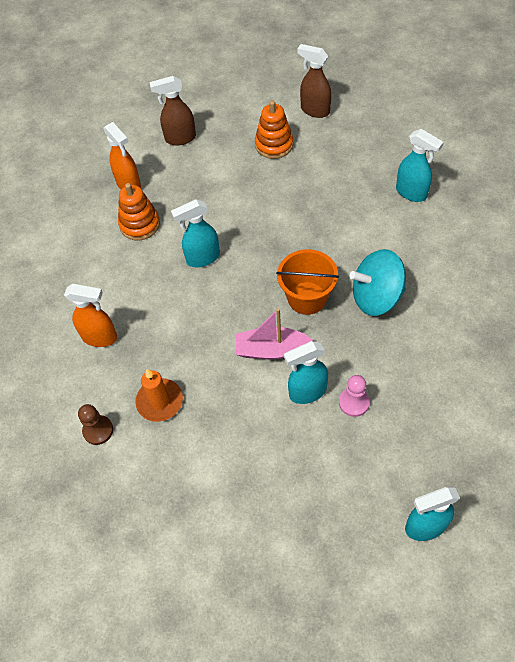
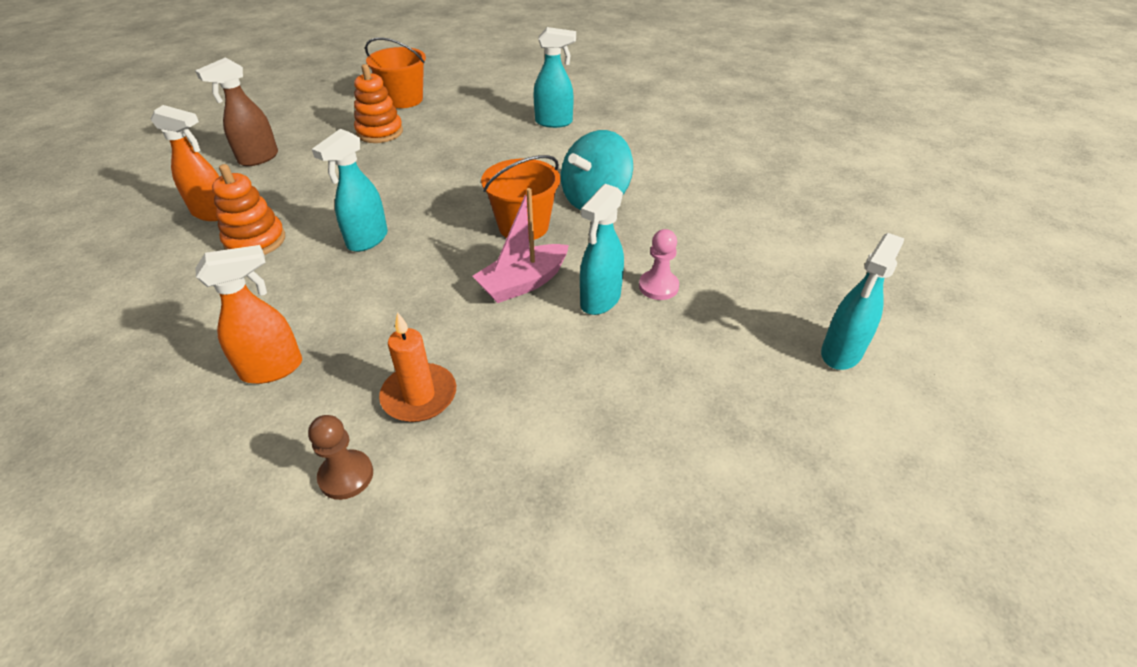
camera: 40 degrees left, 15 degrees down
(314, 110) = (403, 100): brown spray bottle -> orange bucket

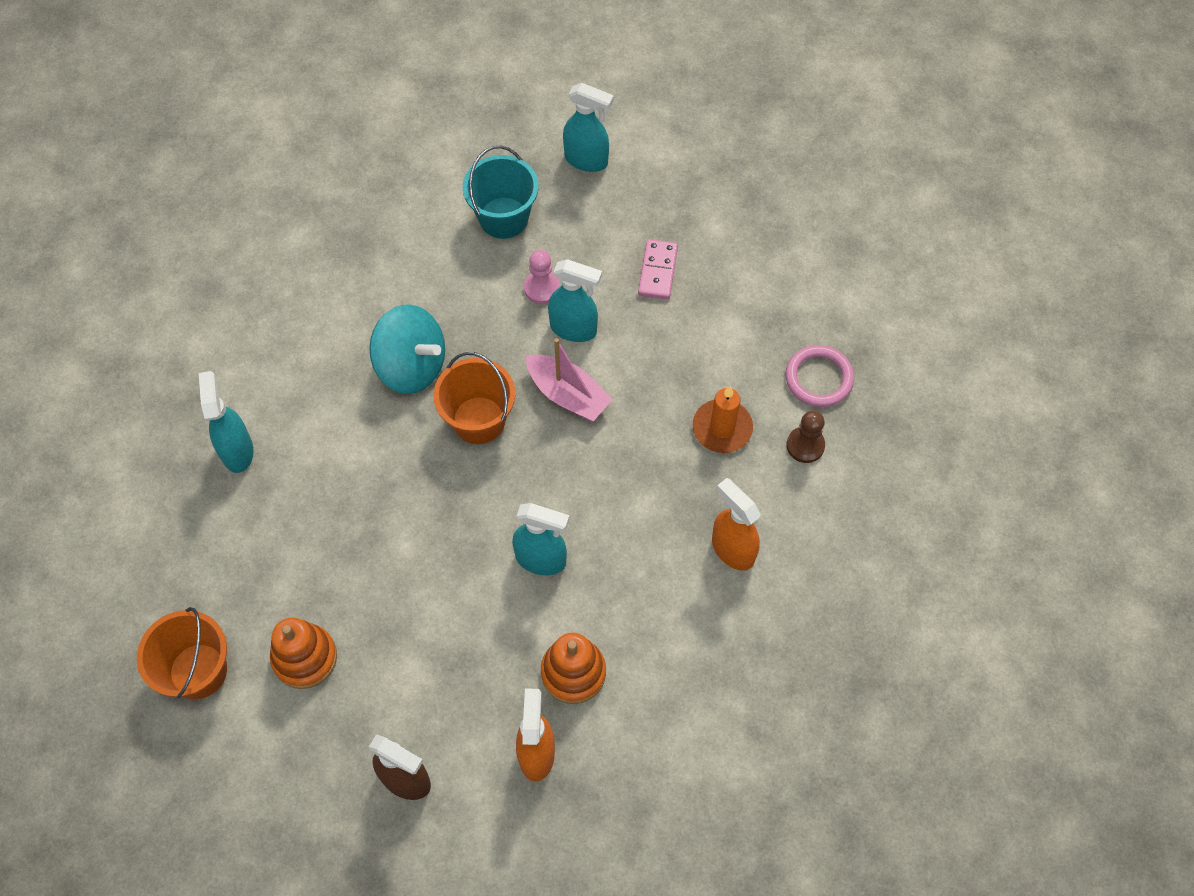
camera: 105 degrees left, 20 degrees up
(433, 524) = (818, 378): none -> pink ring
(660, 385) = (657, 271): none -> pink domino
(756, 274) = (503, 218): none -> turquoise bucket

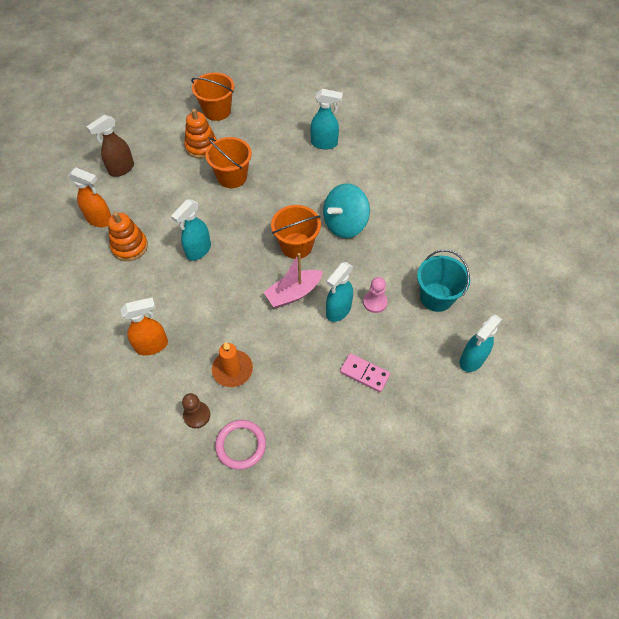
camera: 110 degrees right, 5 degrees down
(364, 573) = (232, 177): none -> orange bucket

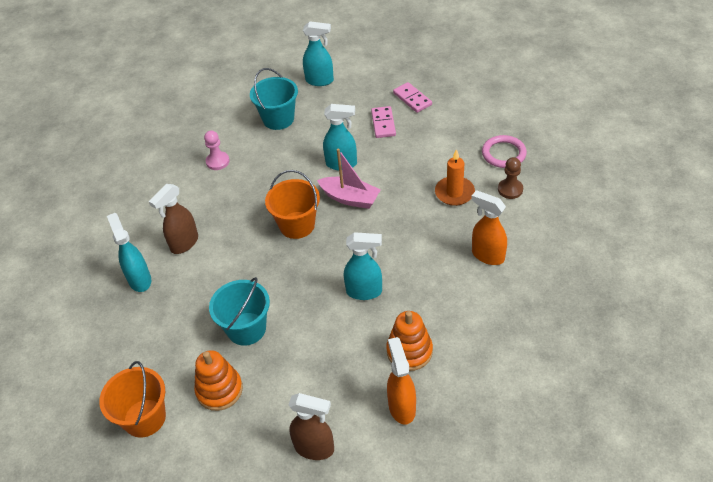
camera: 120 degrees left, 10 degrees down
(232, 177) = (246, 329): orange bucket -> turquoise bucket
(337, 177) = (184, 243): none -> brown spray bottle
(345, 224) = (244, 206): turquoise spinning top -> none
(375, 302) = (314, 148): pink pawn -> pink pawn (217, 161)
(381, 422) = (412, 99): none -> pink domino

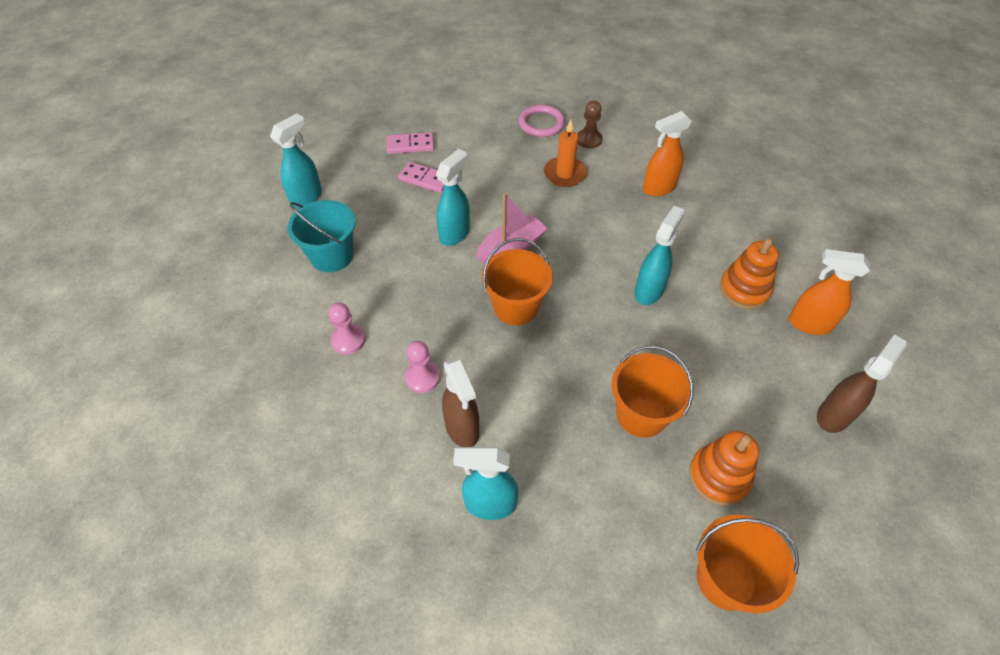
camera: 65 degrees left, 5 degrees up
(210, 208) = (422, 377): none -> pink pawn
(246, 329) = (641, 414): turquoise bucket -> orange bucket

